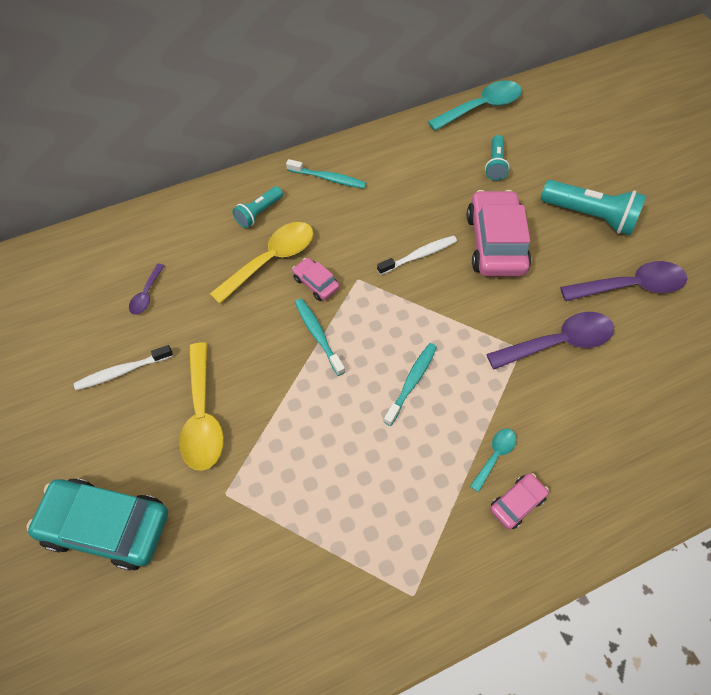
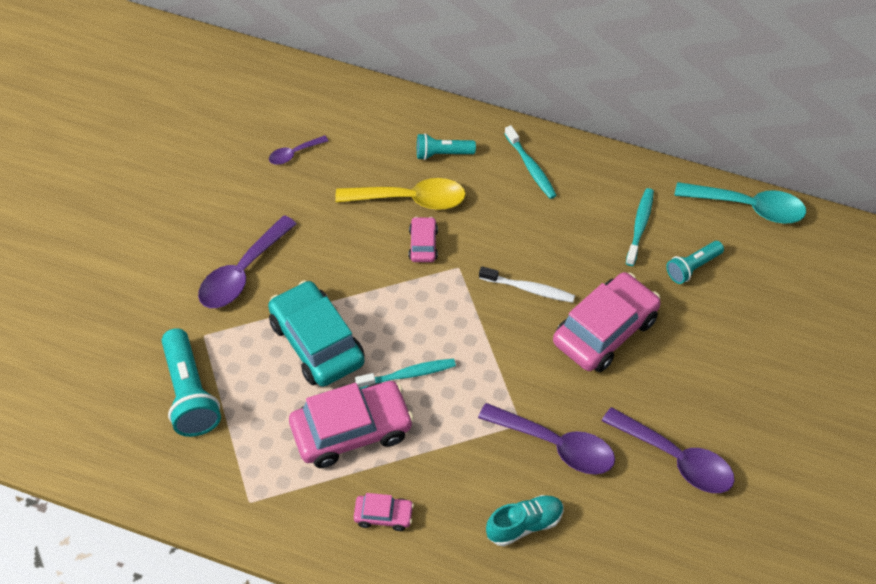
camera: 45 degrees right, 5 degrees down
(107, 526) = (116, 291): turquoise car -> turquoise car (317, 342)
(122, 371) = (223, 197): white toothbrush -> none
(203, 416) = (242, 273): yellow spoon -> purple spoon
(318, 335) = (380, 284): turquoise toothbrush -> turquoise toothbrush (640, 226)
(421, 461) = (351, 430): none -> pink car
(495, 455) = (406, 474): turquoise spoon -> none
(589, 216) = (720, 377): turquoise flashlight -> turquoise flashlight (190, 394)
(606, 415) = (524, 525): none -> turquoise shoe

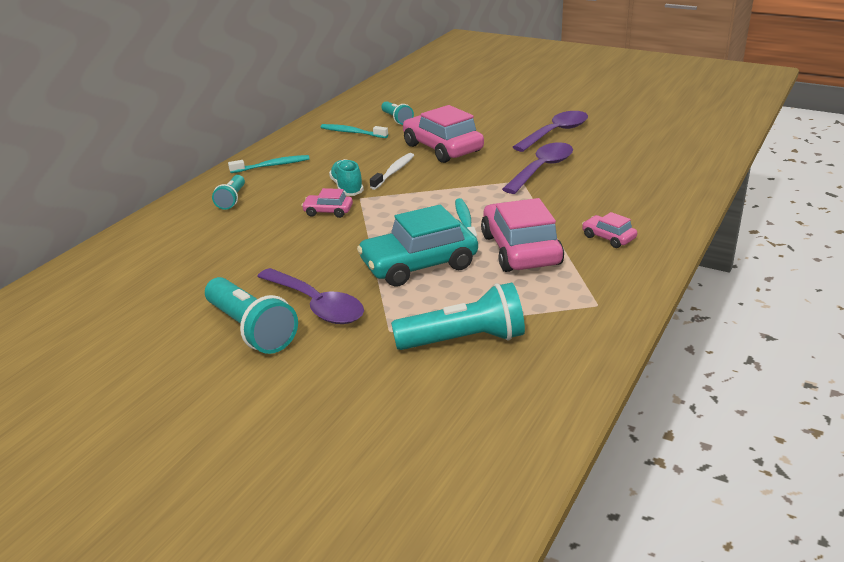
camera: 80 degrees left, 25 degrees down
(204, 234) = (251, 330): none -> turquoise flashlight
(294, 154) = (177, 272): purple spoon -> none
(383, 515) = (608, 237): pink car -> pink car turned 60 degrees counterclockwise
(410, 199) = (274, 215): yellow spoon -> none
(524, 525) = (612, 183): turquoise shoe -> turquoise shoe (347, 188)
(749, 207) = (353, 101): turquoise spoon -> none

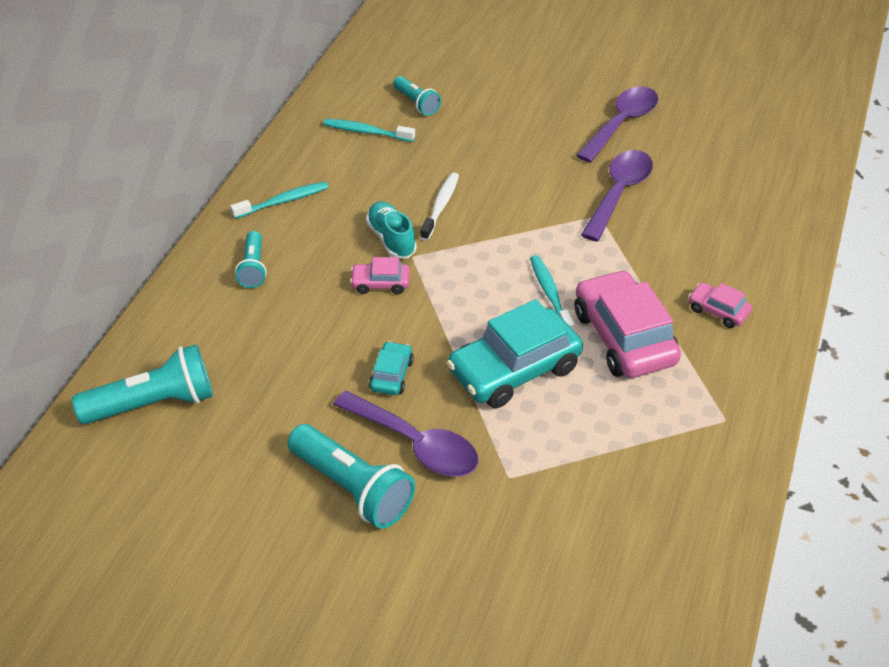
camera: 10 degrees left, 15 degrees up
(314, 263) = (391, 375): none -> turquoise car
(442, 148) = (489, 158): pink car -> none
(464, 340) = (594, 485): turquoise flashlight -> turquoise flashlight (154, 403)

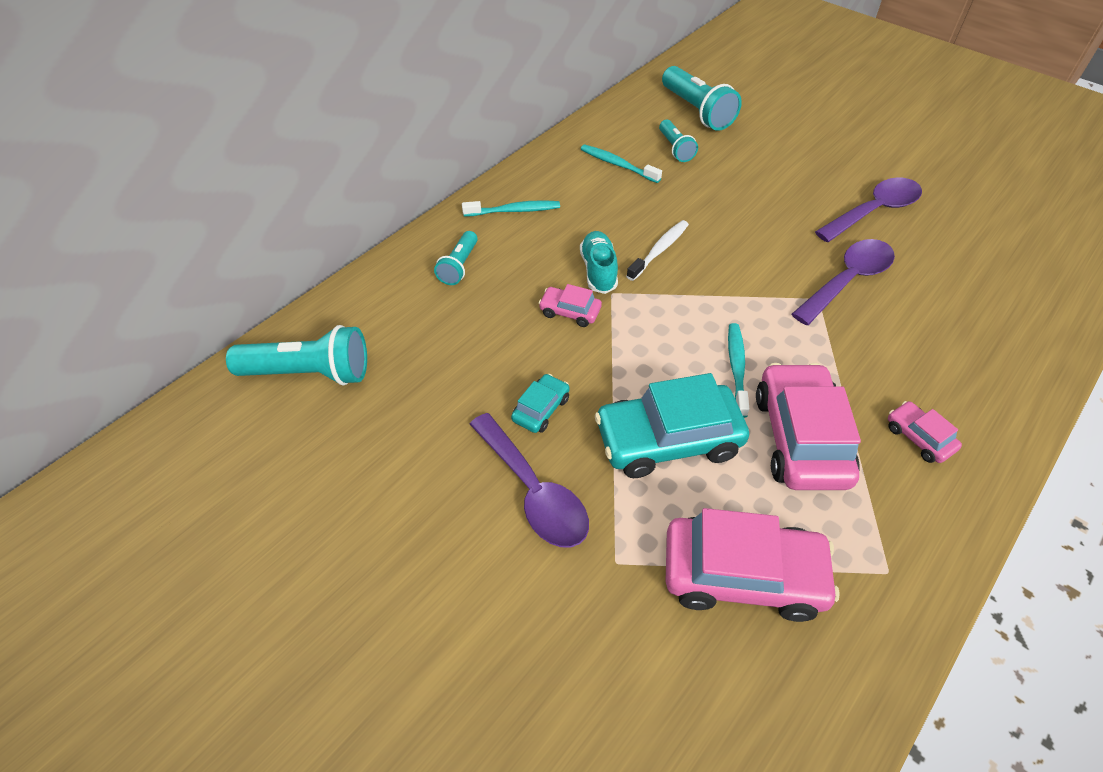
camera: 20 degrees right, 5 degrees up
(352, 488) = (450, 521): turquoise flashlight -> turquoise flashlight (697, 111)
(614, 456) = (742, 575): none -> pink car

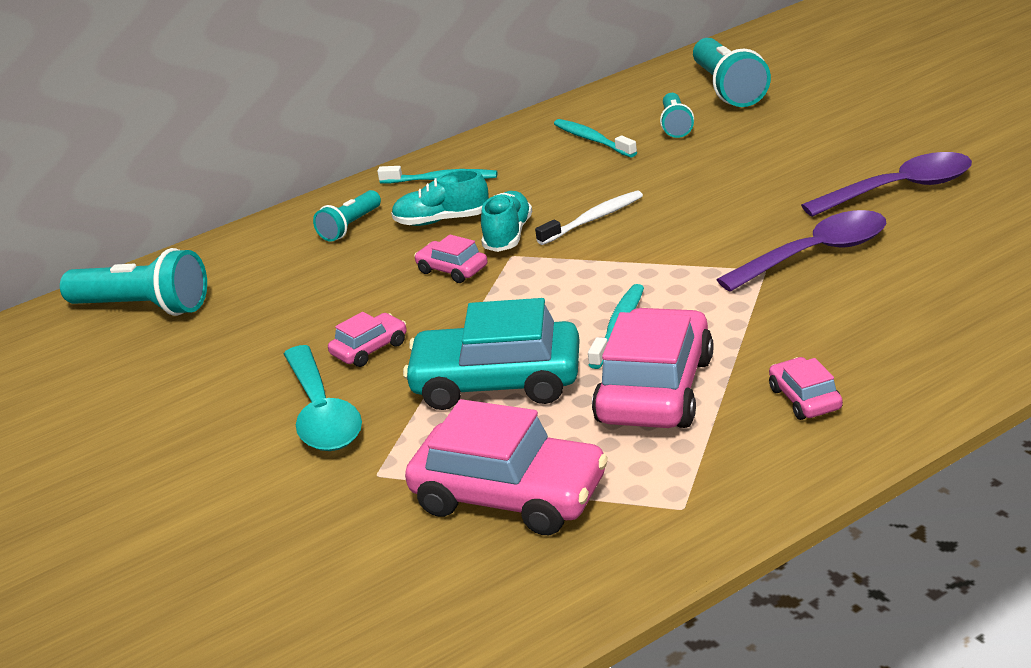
camera: 20 degrees right, 20 degrees down
(534, 492) = (322, 414): purple spoon -> turquoise spoon
(535, 256) = (442, 220): none -> turquoise shoe
(541, 409) = (369, 349): turquoise car -> pink car

